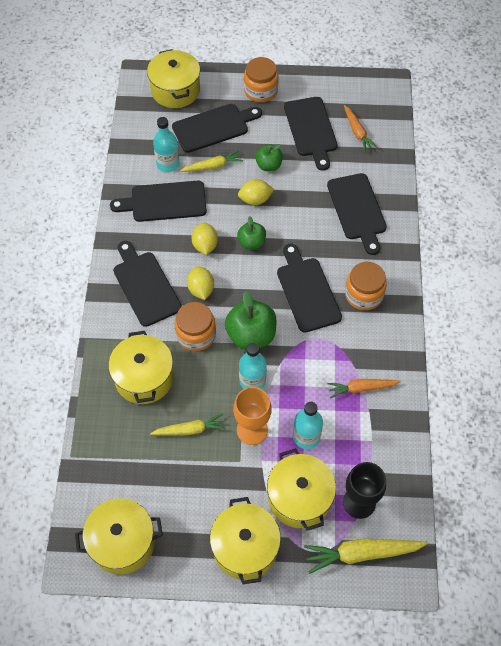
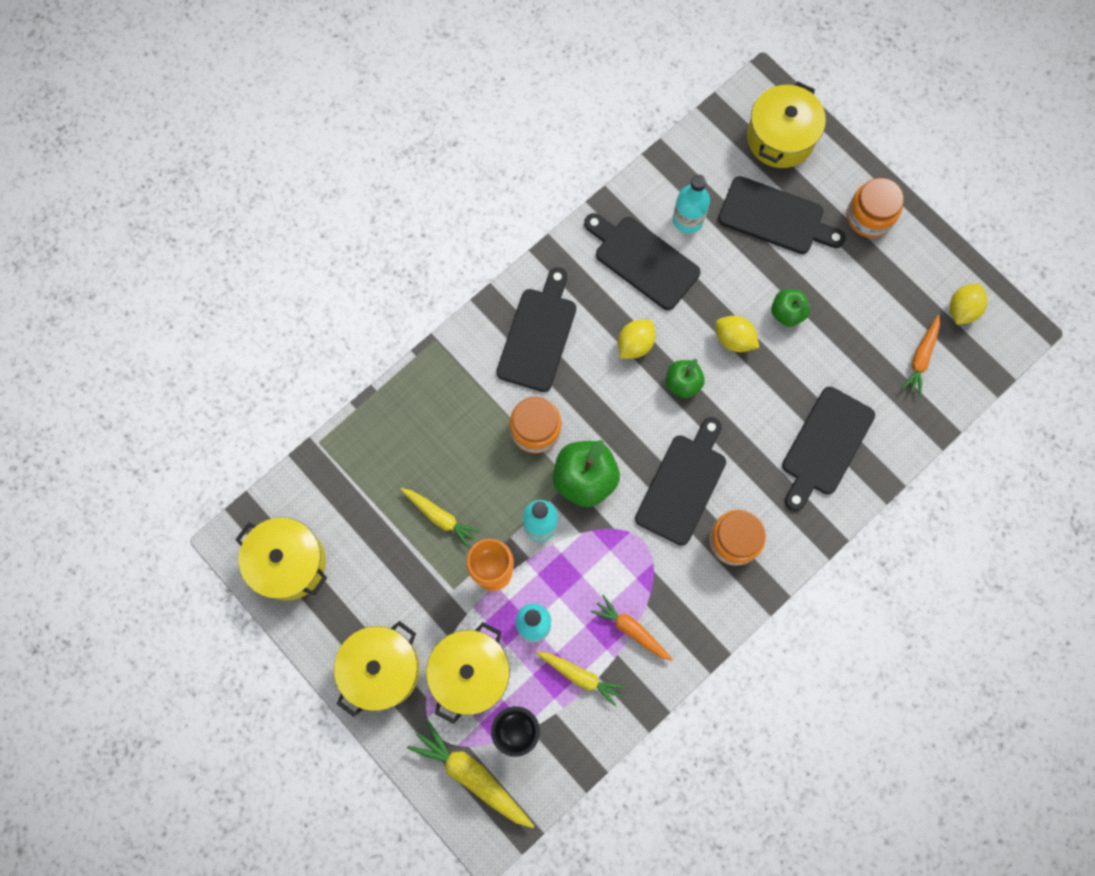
camera: 45 degrees right, 15 degrees up
(144, 378) = (449, 428): yellow pot -> none
(201, 289) = (585, 387): yellow lemon -> yellow lemon (962, 309)
(213, 166) = (730, 263): yellow carrot -> yellow carrot (580, 676)
(311, 129) = (874, 310): black cutting board -> none

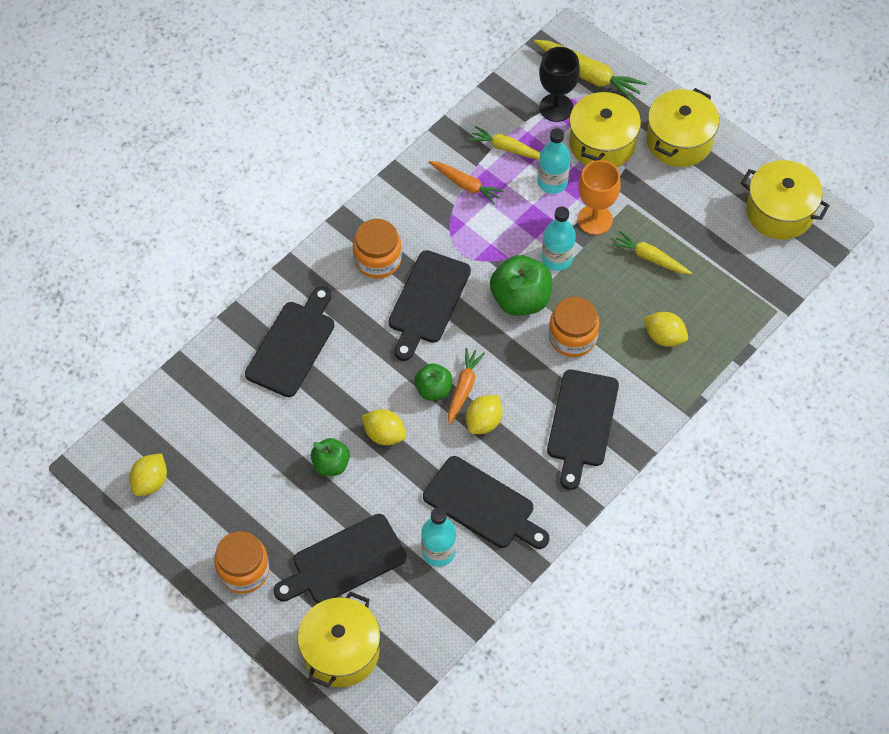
camera: 175 degrees right, 15 degrees down
(441, 422) = (664, 337): none -> yellow lemon
(775, 217) = (344, 561): black cutting board -> black cutting board turned 45 degrees counterclockwise
(921, 358) = (196, 431): orange carrot -> orange carrot (463, 388)

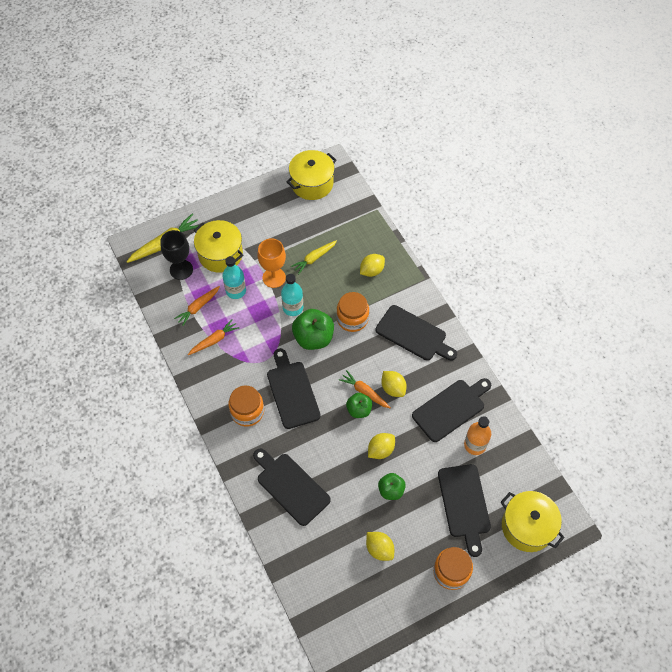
camera: 70 degrees left, 0 degrees up
(150, 482) = (362, 616): yellow lemon -> yellow lemon (379, 549)
(427, 301) = (292, 392): black cutting board -> black cutting board turned 150 degrees counterclockwise
(438, 551) = (475, 445): turquoise bottle -> orange bottle
(507, 148) = (198, 307): yellow carrot -> orange carrot
(679, 141) = (238, 214): yellow pot -> none

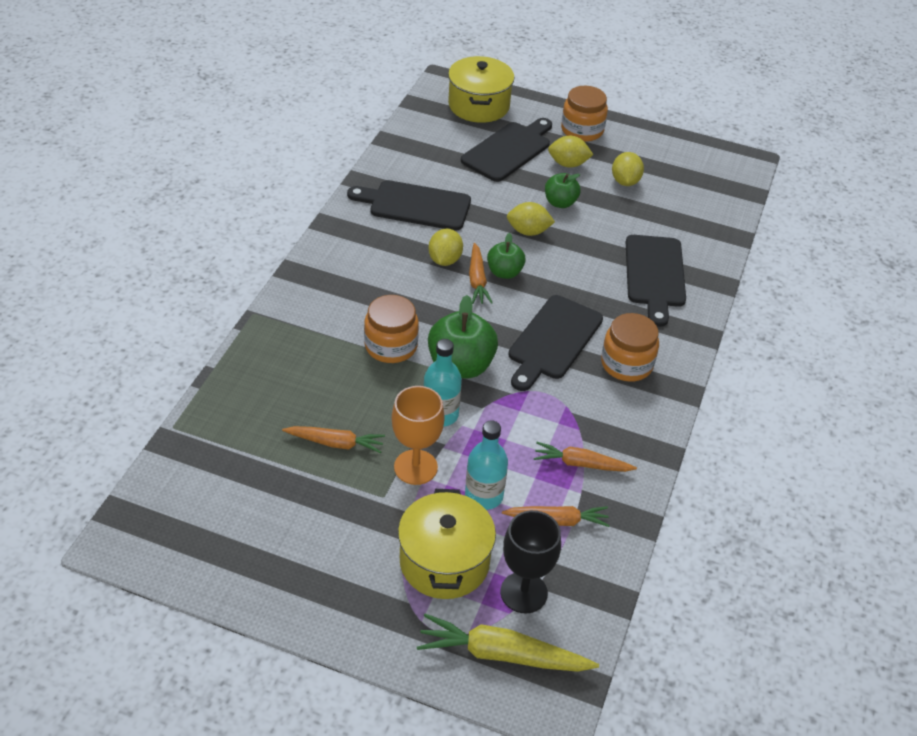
camera: 135 degrees left, 15 degrees down
(312, 183) = (189, 540): yellow pot -> none
(314, 258) = (335, 443): yellow carrot -> orange carrot
(371, 271) = (294, 370): yellow lemon -> yellow lemon (568, 164)
(413, 334) = (352, 280): black cutting board -> none
(475, 445) = (437, 170): orange bottle -> none

